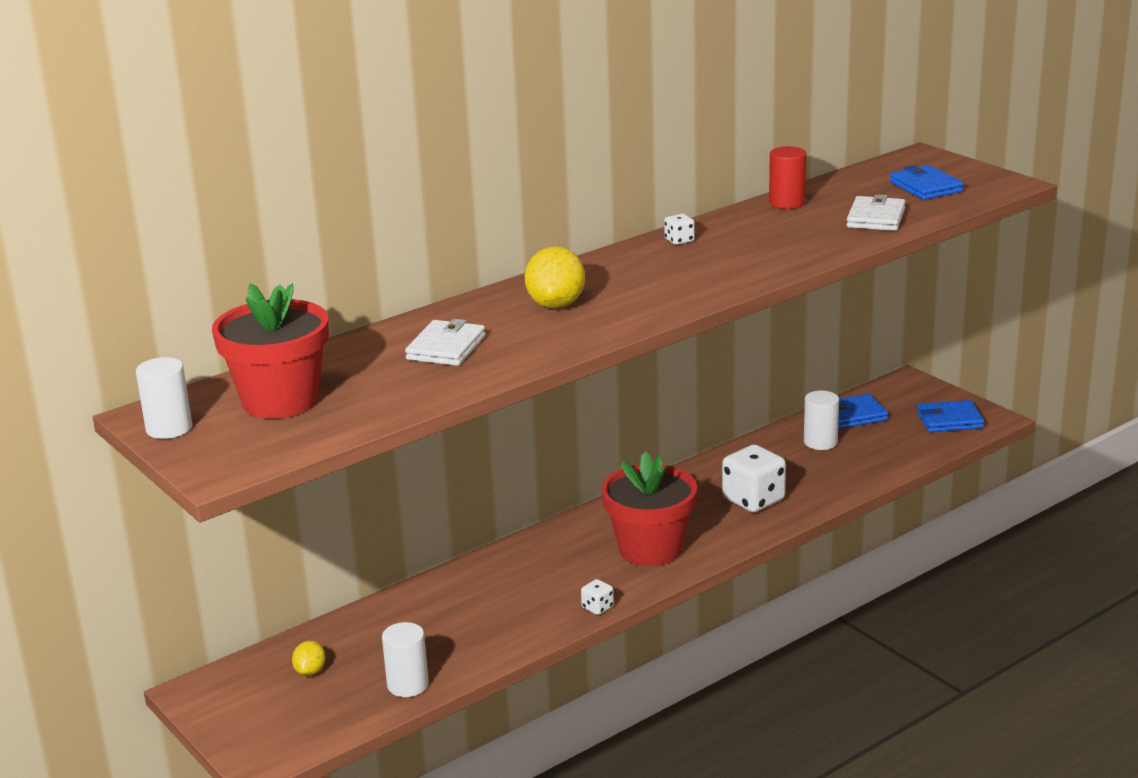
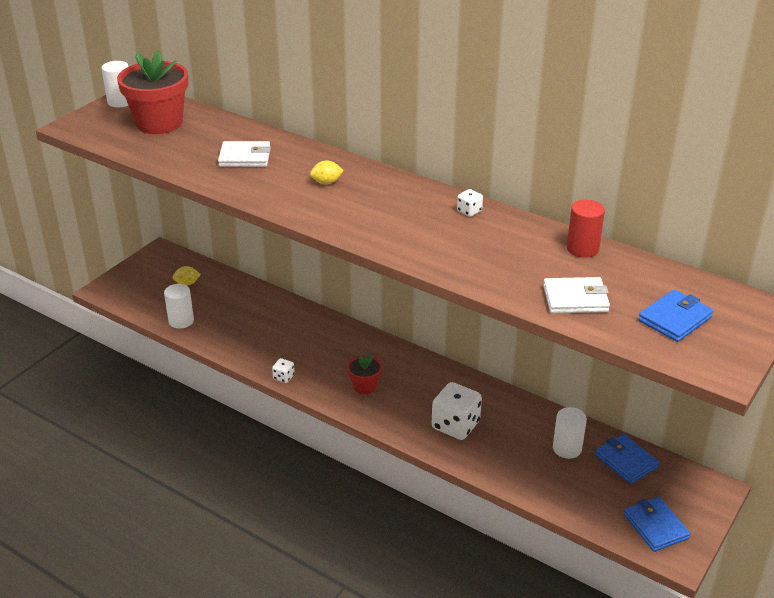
camera: 70 degrees right, 10 degrees up
(556, 305) = (326, 182): yellow lemon -> yellow lemon, size x0.54
(650, 549) = (365, 386): red flower pot -> red flower pot, size x0.51

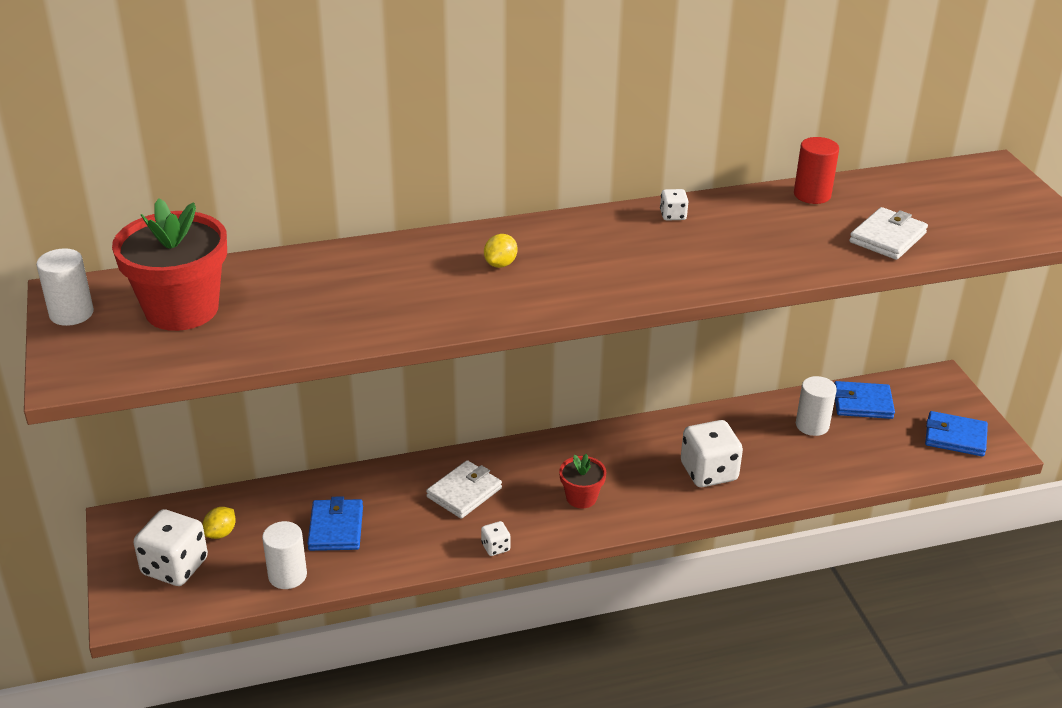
camera: 50 degrees left, 0 degrees up
(148, 284) = (175, 566): none -> white dice
(245, 157) = (365, 288): white wallet -> white wallet (464, 492)
(675, 319) = (969, 210): blue wallet -> blue wallet (336, 528)

